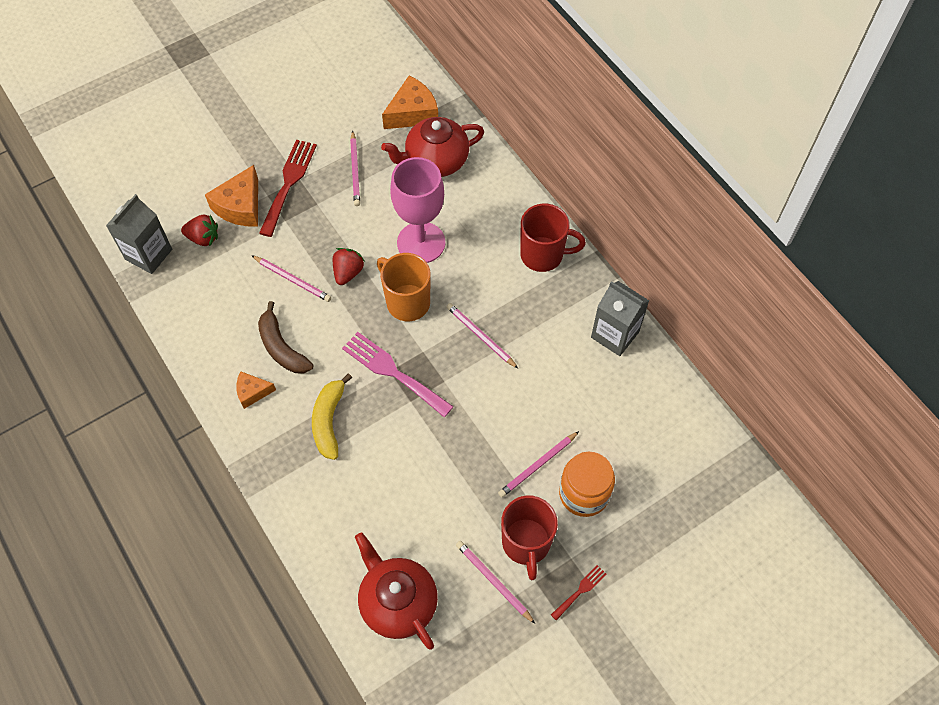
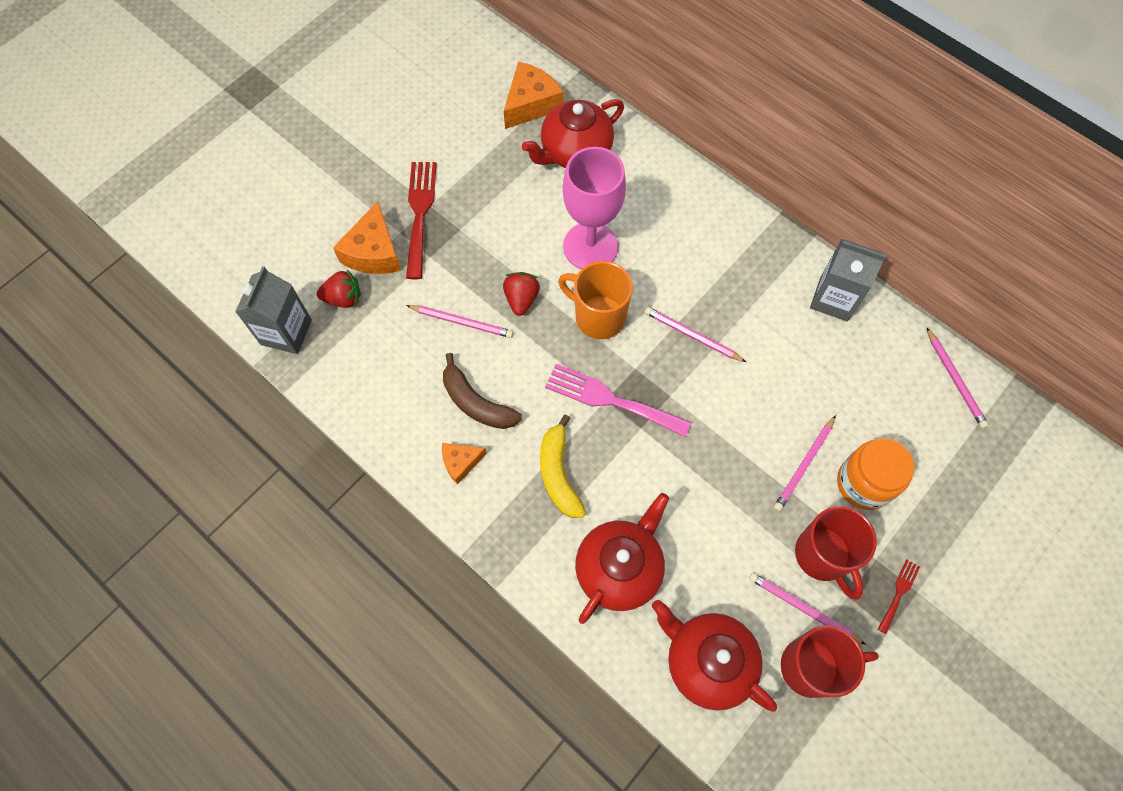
camera: 15 degrees left, 5 degrees up
(352, 509) = (619, 568): none -> red teapot
(355, 170) = (490, 182): pink pencil -> pink pencil (955, 380)
(543, 255) = (727, 229): red mug -> red mug (811, 667)

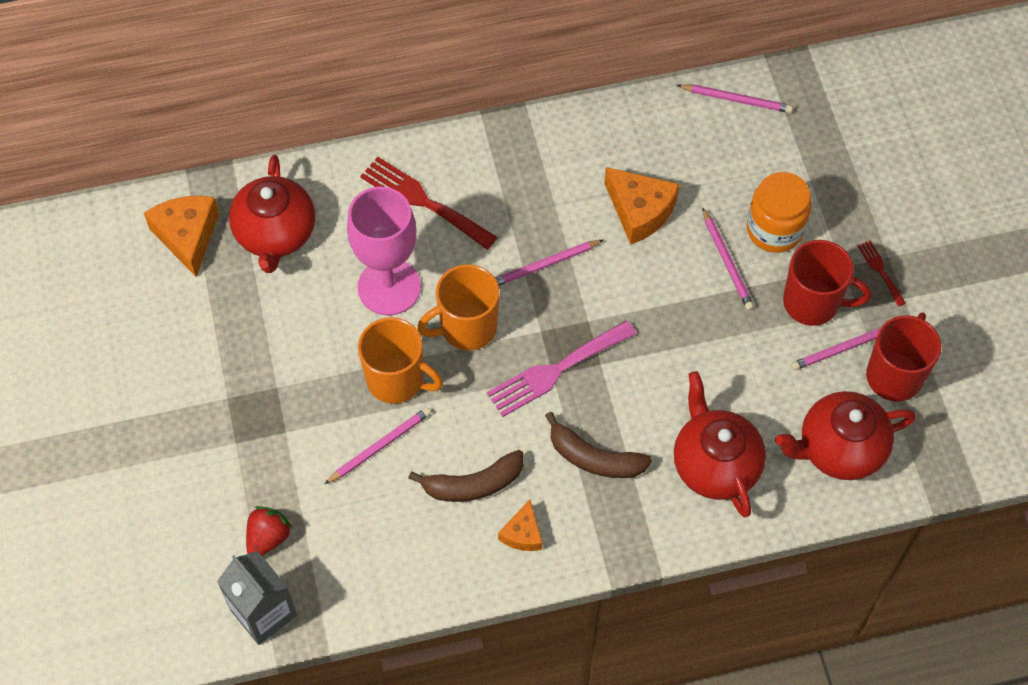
camera: 55 degrees left, 5 degrees down
(374, 252) = (238, 479): orange cheese -> orange cheese (640, 211)
(420, 213) = (228, 411): red fork -> red fork (423, 201)
(521, 299) = (397, 380): red strawberry -> orange mug
(558, 474) = (594, 458): yellow banana -> brown banana
(834, 299) = (596, 133): grey carton -> none

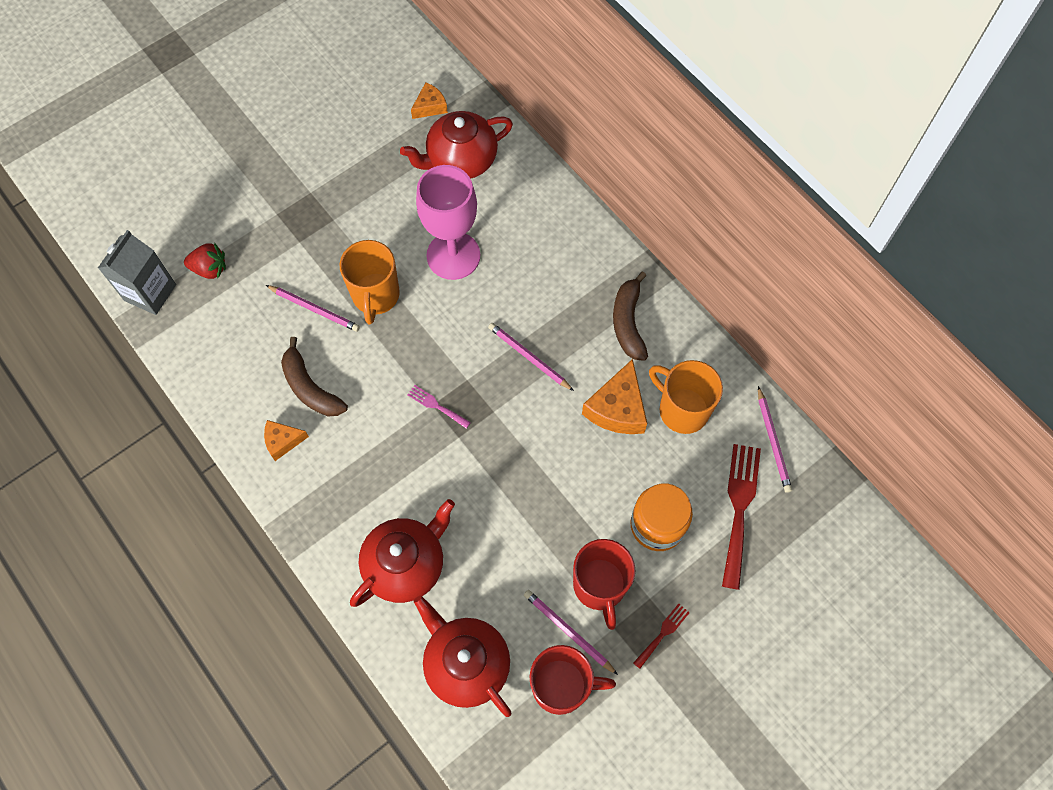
camera: 65 degrees right, 5 degrees up
(187, 236) = (430, 106): orange cheese -> orange cheese, size x0.58
(423, 201) = (541, 245): red fork -> red fork (739, 508)
(466, 327) = (444, 325): orange mug -> orange mug (682, 409)
(555, 371) = (436, 405): pink fork -> pink fork, size x0.49
(594, 458) = (371, 467): brown banana -> brown banana (628, 322)
(727, 262) = (604, 498): pink pencil -> none

